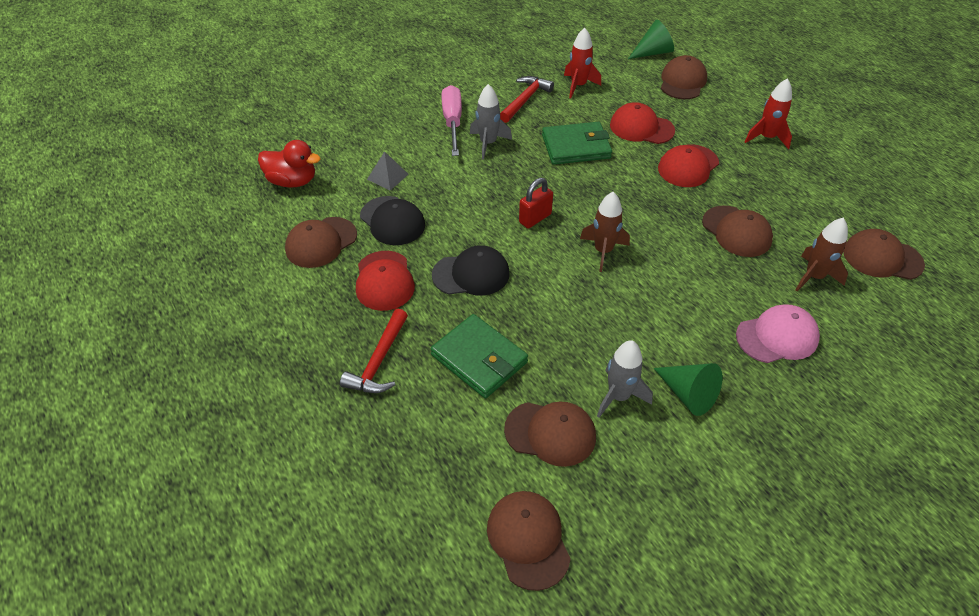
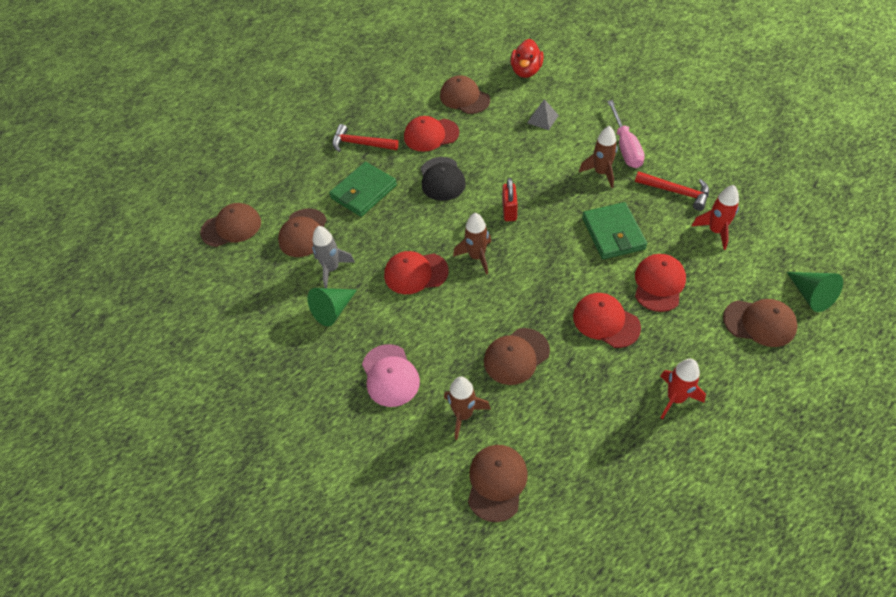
camera: 90 degrees right, 5 degrees up
(392, 221) = (492, 129): black cap -> none
(452, 122) = (625, 147): pink screwdriver -> pink screwdriver turned 90 degrees clockwise
(488, 143) = (601, 173): grey rocket -> brown rocket
(535, 218) = (509, 211): red padlock -> red padlock turned 45 degrees clockwise
(627, 307) = (415, 273): none -> red cap

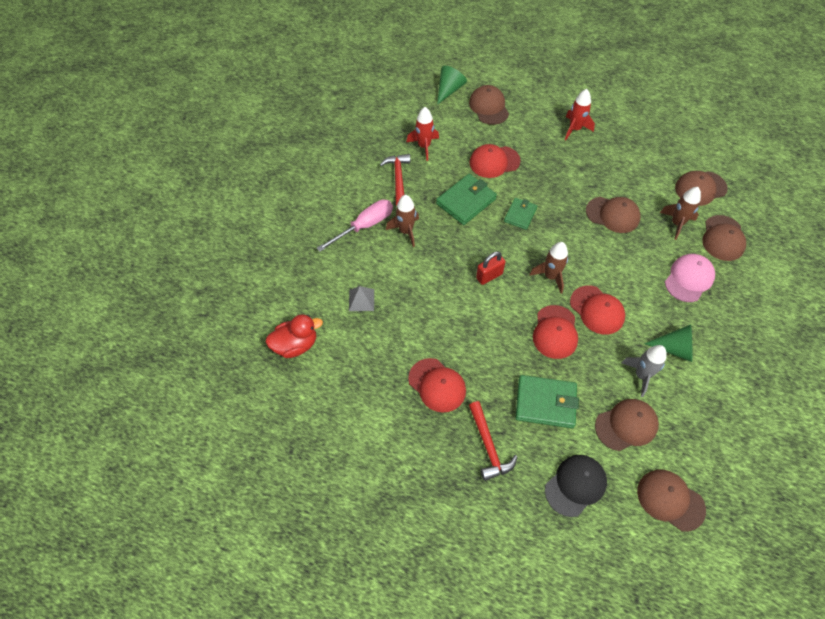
camera: 125 degrees left, 5 degrees up
(442, 179) = (487, 344): black cap -> black cap (575, 485)
(464, 98) = (366, 382): brown cap -> brown cap (723, 238)
(568, 270) = (520, 215): none -> green wallet
(606, 321) = (547, 178): red cap -> red cap (555, 332)

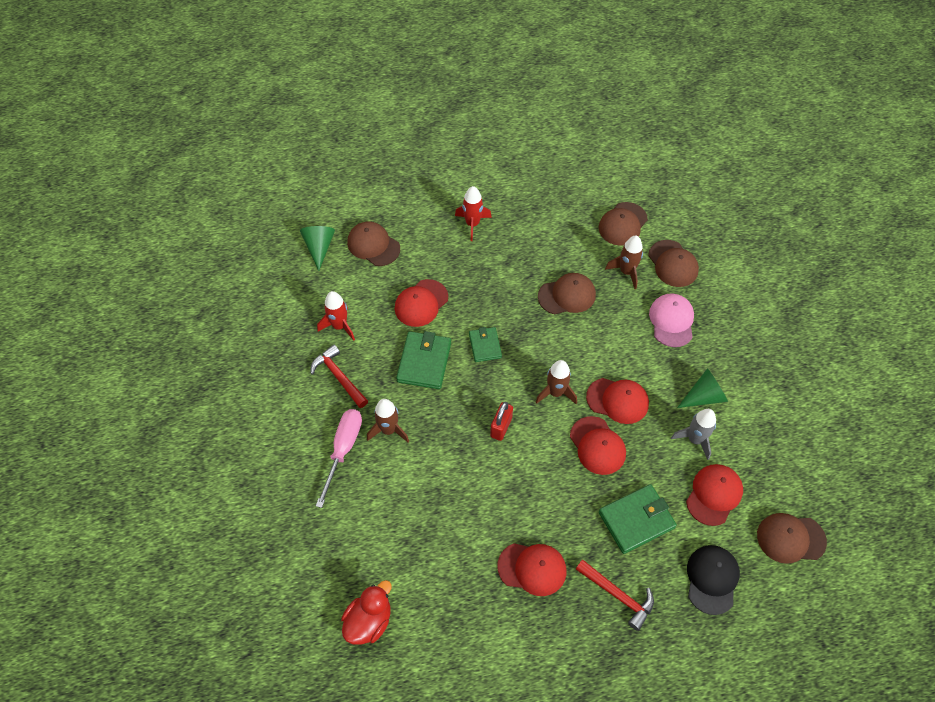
camera: 35 degrees left, 0 degrees up
(361, 300) = (398, 530): grey pyramid -> none
(626, 425) = (714, 495): brown cap -> red cap

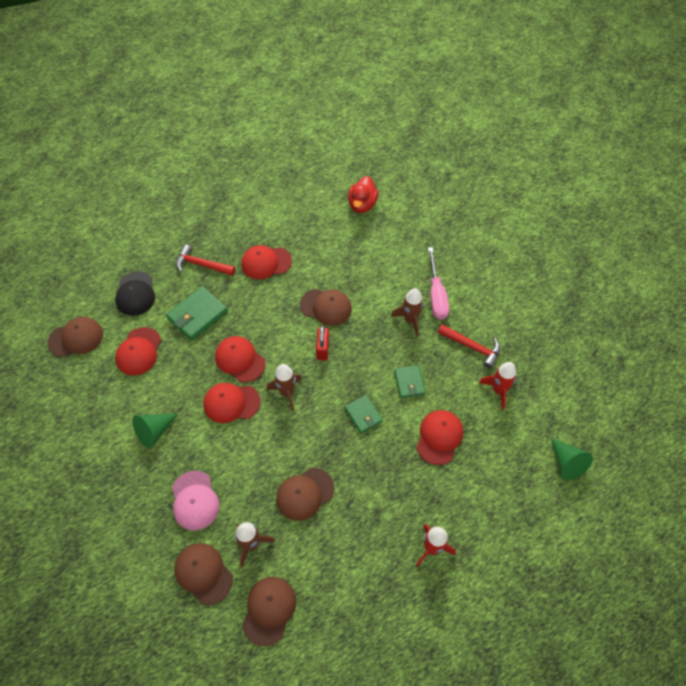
camera: 160 degrees right, 0 degrees up
(373, 245) = (517, 485): brown cap -> brown cap (326, 307)
(424, 362) = (409, 382): green wallet -> green wallet, size x0.62
(695, 439) = (159, 390): grey rocket -> none

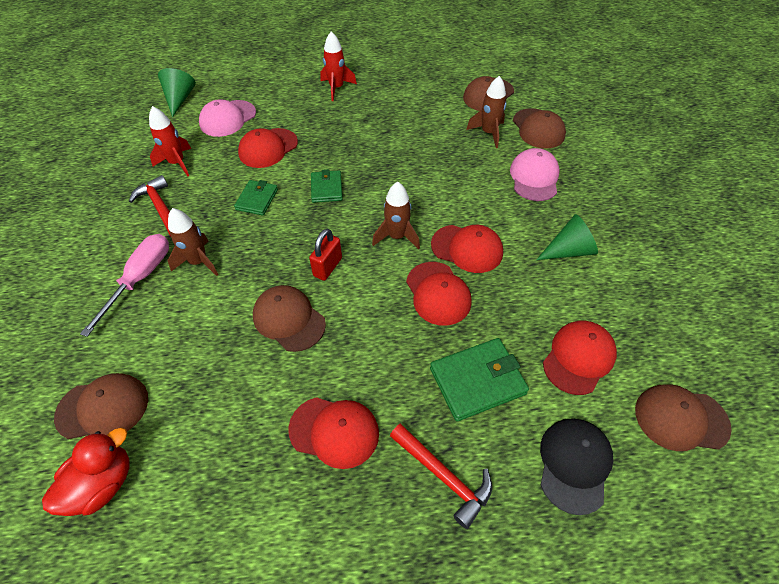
camera: 155 degrees left, 5 degrees down
(305, 494) = (423, 149): brown cap -> brown cap (103, 407)
(501, 457) = (228, 118): none -> pink cap

